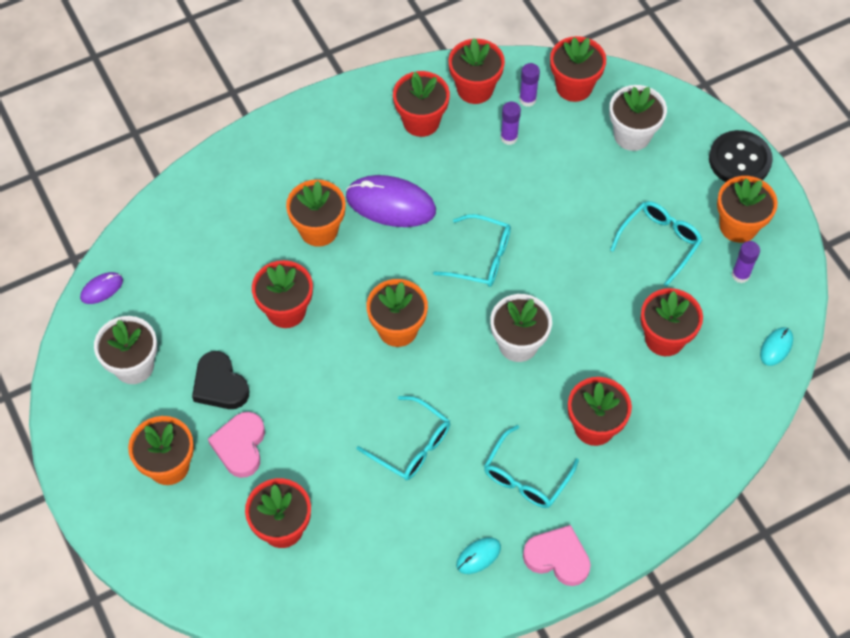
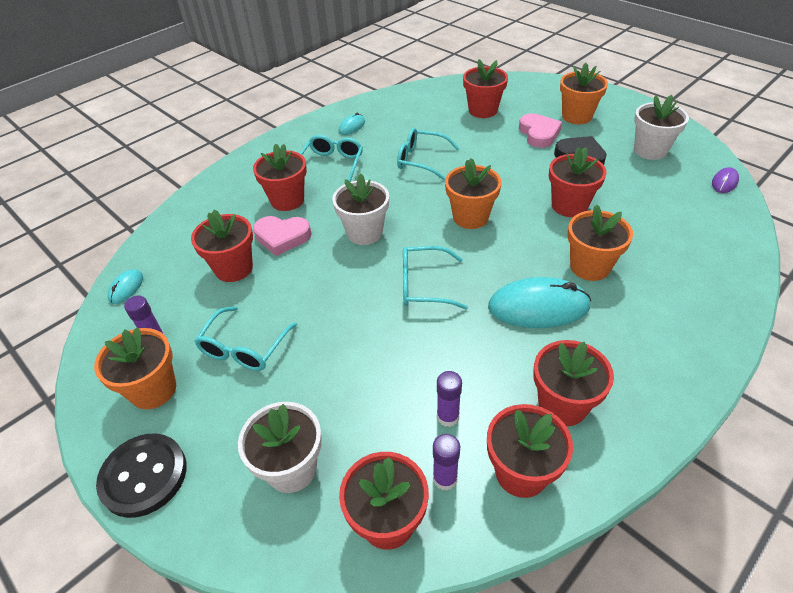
camera: 165 degrees right, 15 degrees down
(390, 204) = (538, 307): purple mouse -> turquoise mouse
(557, 558) = (299, 137): pink heart -> pink heart (282, 237)

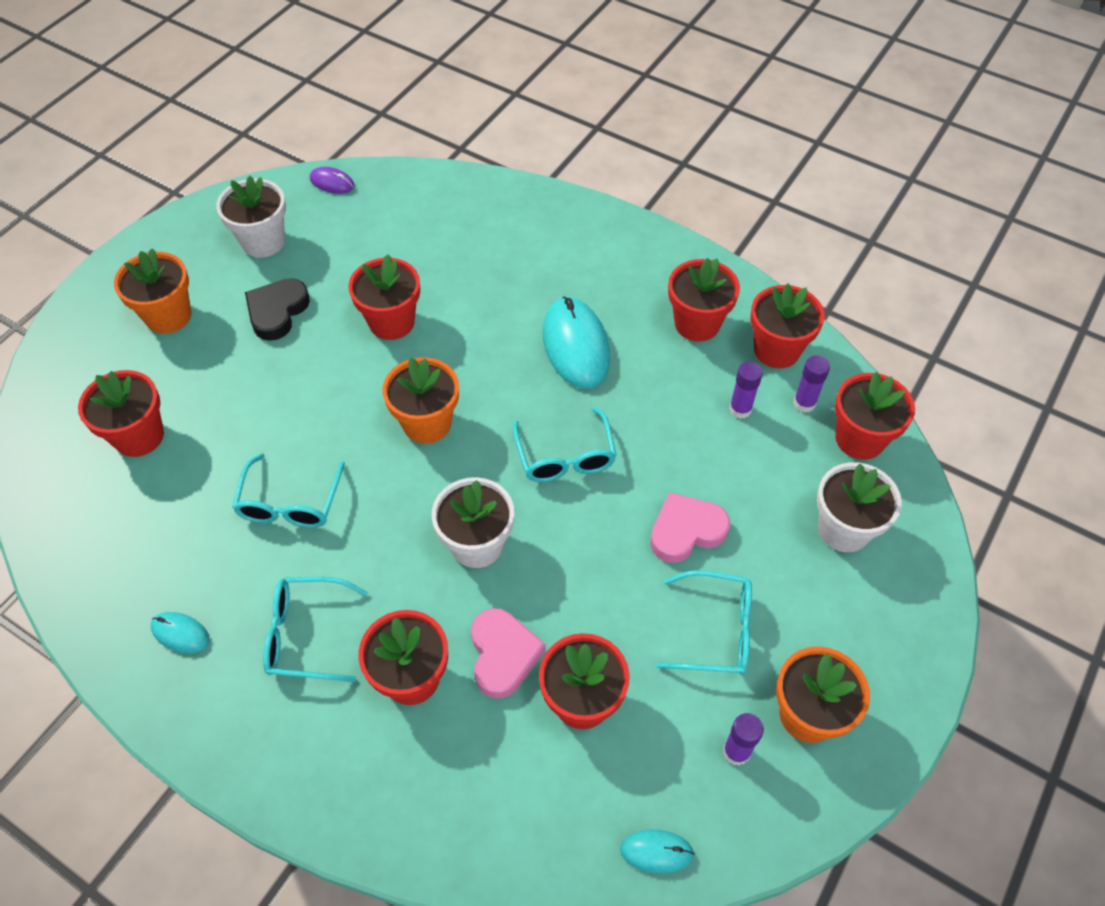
camera: 105 degrees left, 10 degrees up
(144, 476) = (908, 669): black button -> none
(539, 134) = (216, 359): pink heart -> pink heart (686, 531)
(590, 267) = (502, 303): orange flower pot -> none

